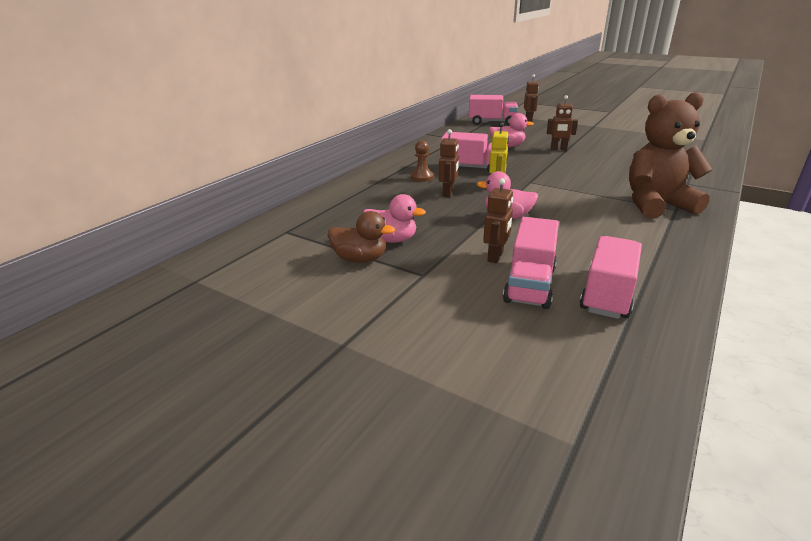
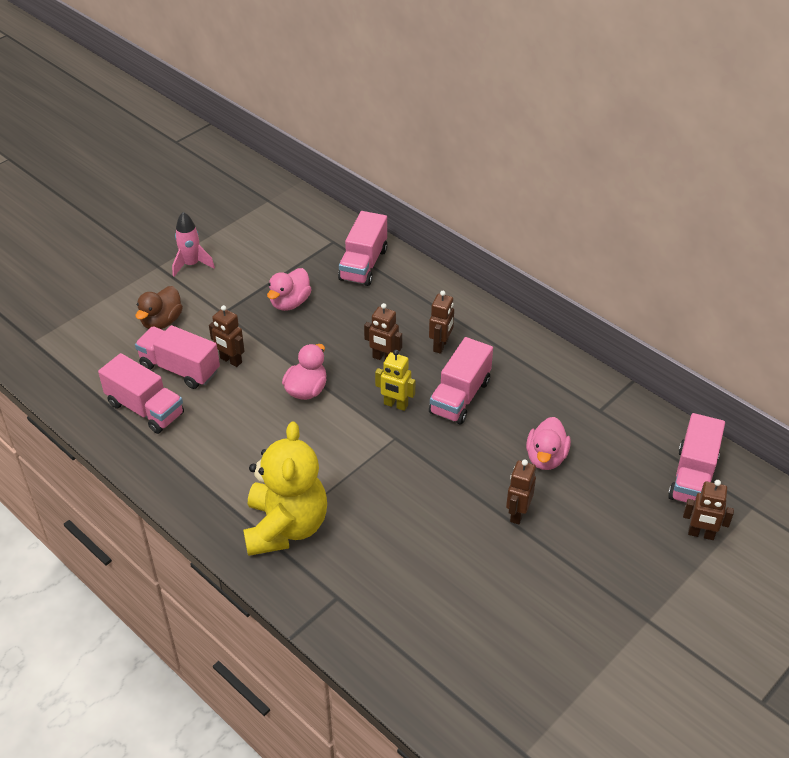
camera: 100 degrees right, 15 degrees up
(324, 213) = (363, 264): none -> pink truck
(336, 315) = (191, 265): none -> pink rocket
(360, 259) = (263, 281): brown duck -> brown duck (162, 322)
(422, 177) = (441, 345): brown pawn -> brown robot
(656, 205) = (286, 527): brown teddy bear -> yellow teddy bear

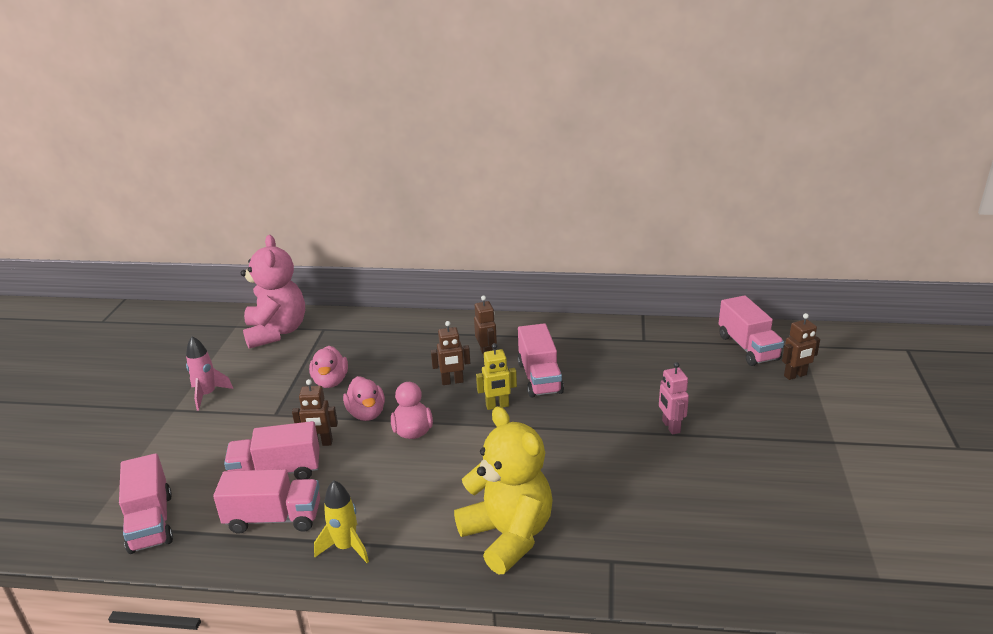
camera: 35 degrees left, 15 degrees down
(162, 322) = (221, 446): brown duck -> none
(170, 463) = (346, 547): none -> yellow rocket
(294, 224) = (276, 332): none -> pink teddy bear
(363, 264) = (366, 332): pink truck -> pink truck (151, 522)
(517, 514) = (670, 427): brown robot -> pink robot
(546, 458) = (645, 384): pink duck -> pink duck (366, 413)

